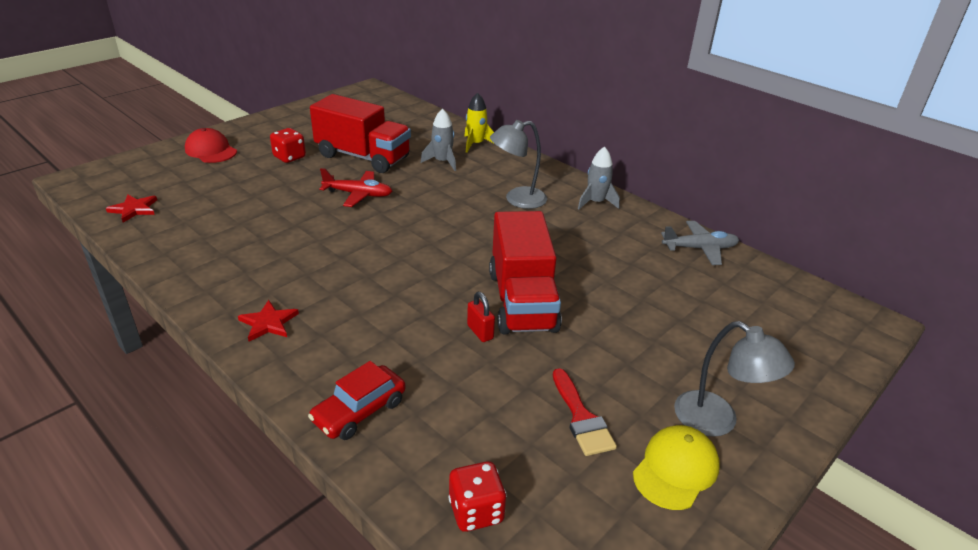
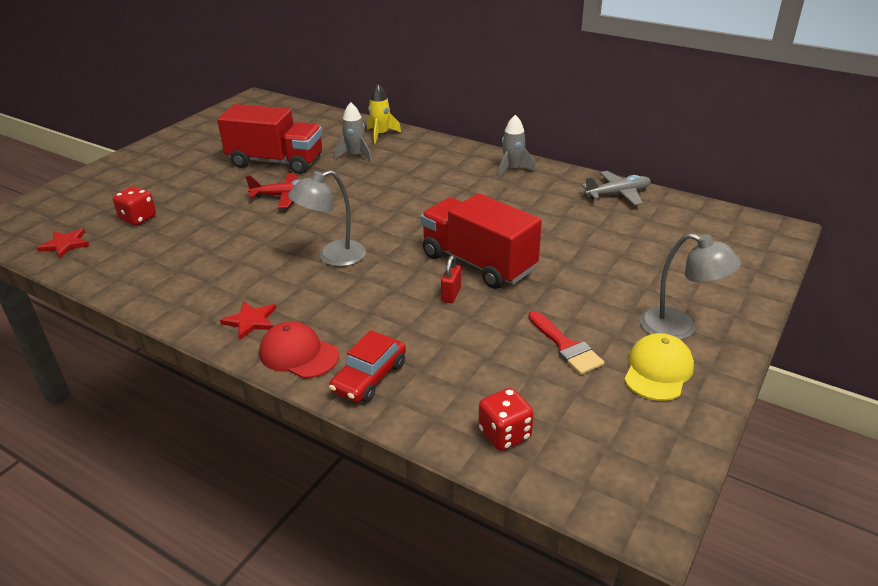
camera: 10 degrees left, 0 degrees up
(211, 150) = (118, 178): red cap -> red cap (298, 354)
(289, 157) = (202, 173): red dice -> red dice (138, 218)
(480, 332) = (451, 295): red padlock -> red padlock turned 60 degrees clockwise
(517, 199) = (440, 178): grey lamp -> grey lamp (333, 257)
(522, 301) = (478, 263): red truck -> red truck turned 150 degrees clockwise

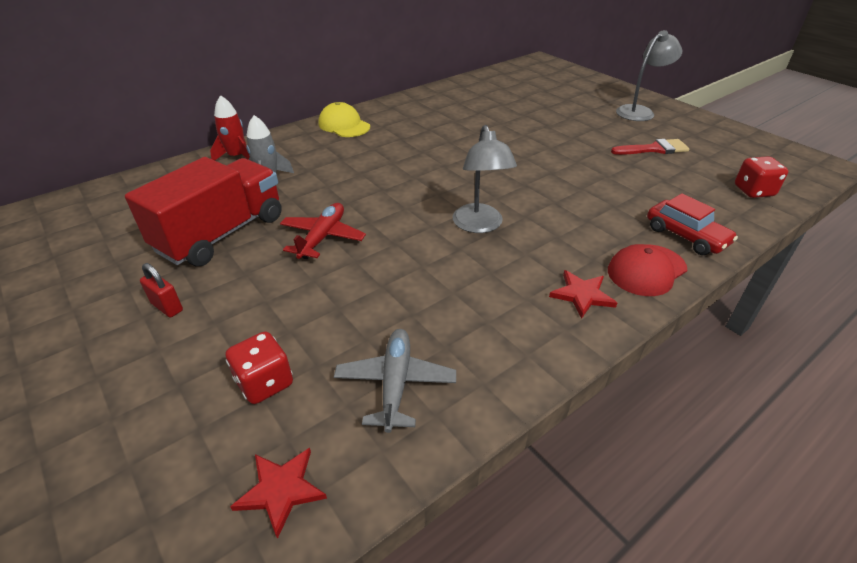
camera: 70 degrees left, 5 degrees up
(381, 134) = (237, 157): yellow rocket -> red rocket
(451, 295) = (573, 177): red padlock -> red padlock (167, 307)
(478, 263) = (530, 157): red truck -> none
(512, 169) = (385, 113): grey rocket -> none
(618, 194) = (461, 88): grey plane -> grey plane (395, 383)
(658, 370) = (684, 128): yellow cap -> yellow cap (344, 125)

